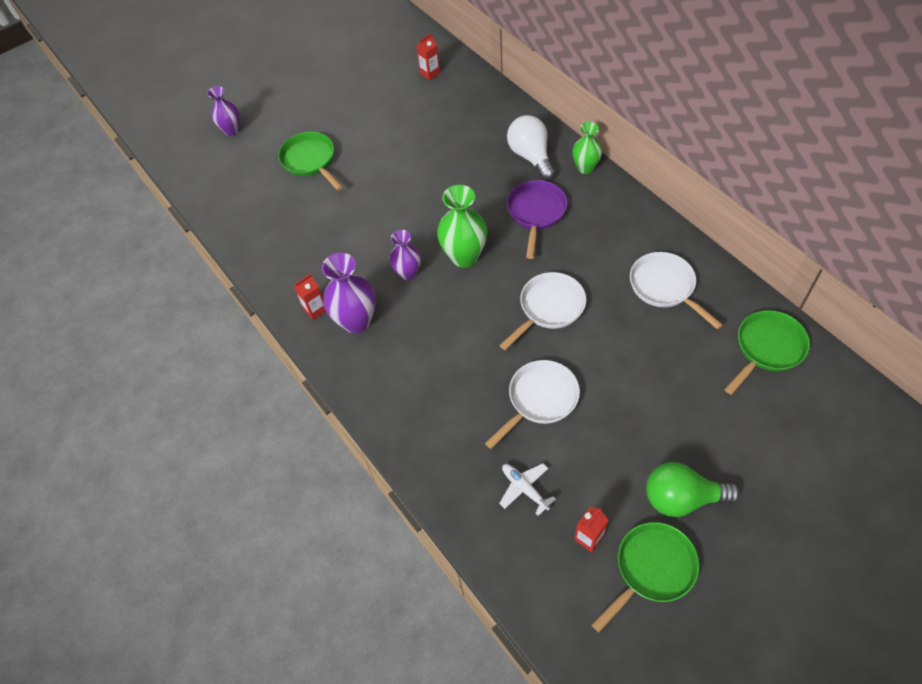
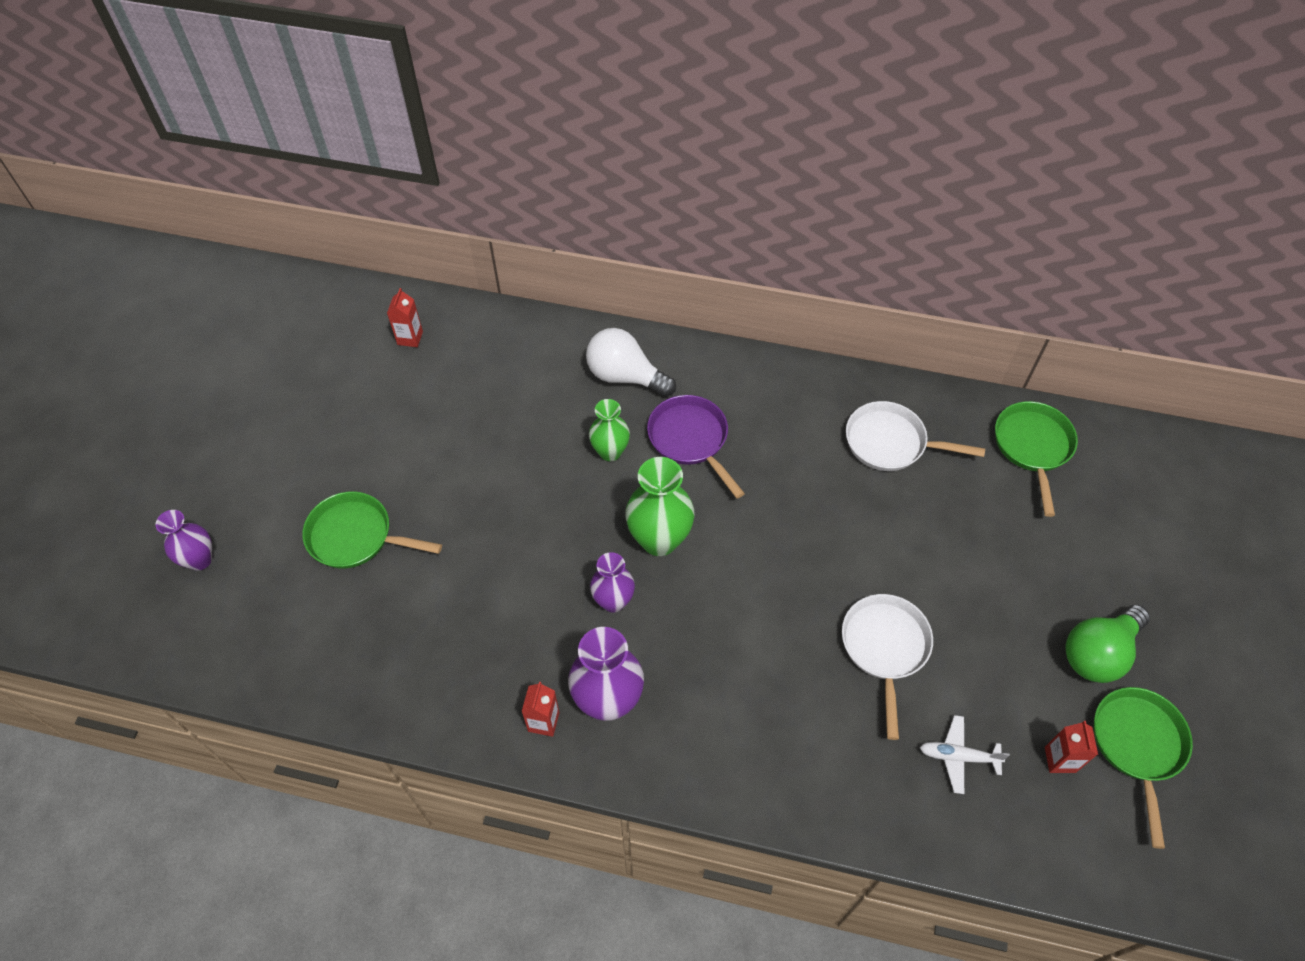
camera: 45 degrees left, 0 degrees up
(549, 308) = (802, 540): white pan -> none
(585, 168) = (695, 356): green vase -> green vase (610, 452)

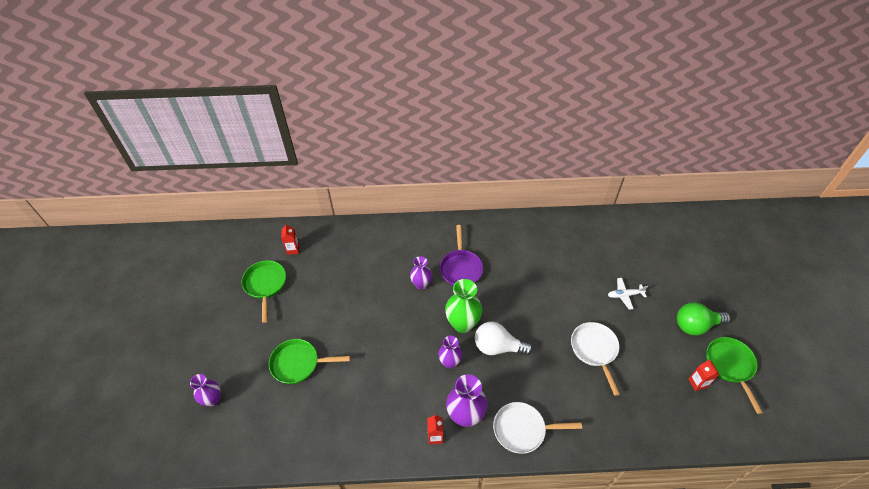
camera: 15 degrees left, 5 degrees down
(610, 452) = (421, 284): green vase -> purple vase
(625, 376) = (415, 243): white light bulb -> white light bulb (497, 347)
(690, 439) = (460, 268): purple pan -> purple pan turned 135 degrees counterclockwise
(890, 442) = (560, 246): white pan -> white pan (522, 429)
(958, 756) = (649, 395): white plane -> white plane (624, 295)
(1033, 447) = (629, 232): green pan -> green pan (265, 285)
(1098, 653) = (695, 325): green light bulb -> green light bulb turned 45 degrees clockwise

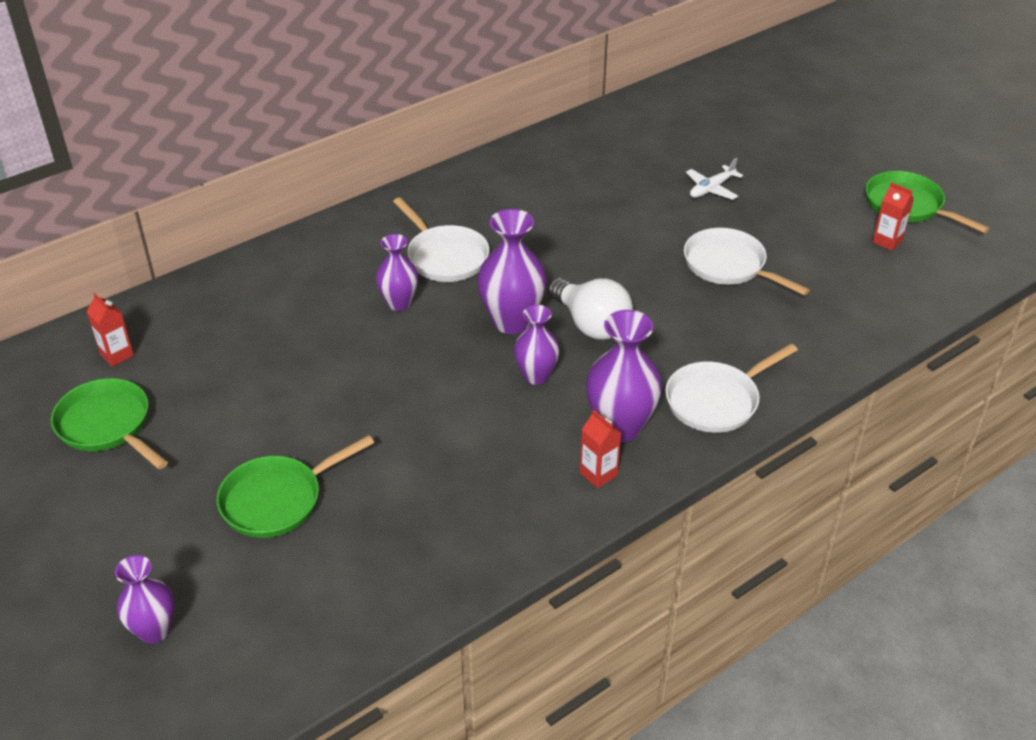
camera: 35 degrees left, 10 degrees down
(460, 268) = (445, 257): purple pan -> white pan
(462, 324) = (512, 321): green vase -> purple vase
(497, 347) = (591, 324): white light bulb -> white light bulb turned 105 degrees counterclockwise
(695, 325) = (829, 183): green light bulb -> none

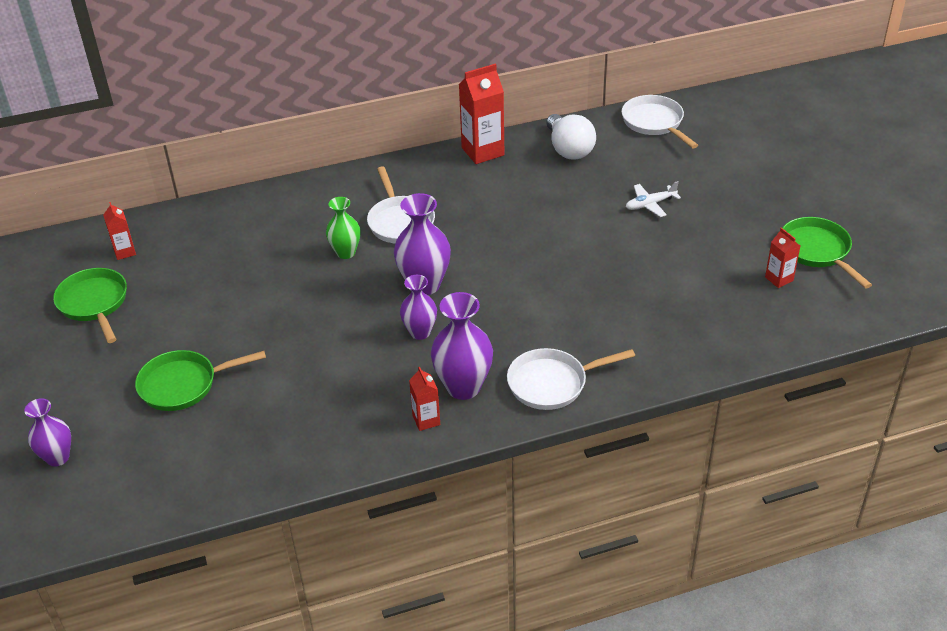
camera: 20 degrees right, 0 degrees up
(399, 303) = (346, 252): purple vase -> green vase
(498, 164) = (482, 151): none -> red carton
(591, 324) = (485, 300): white light bulb -> white light bulb (569, 149)
(729, 266) = (627, 273): white pan -> white pan (654, 123)

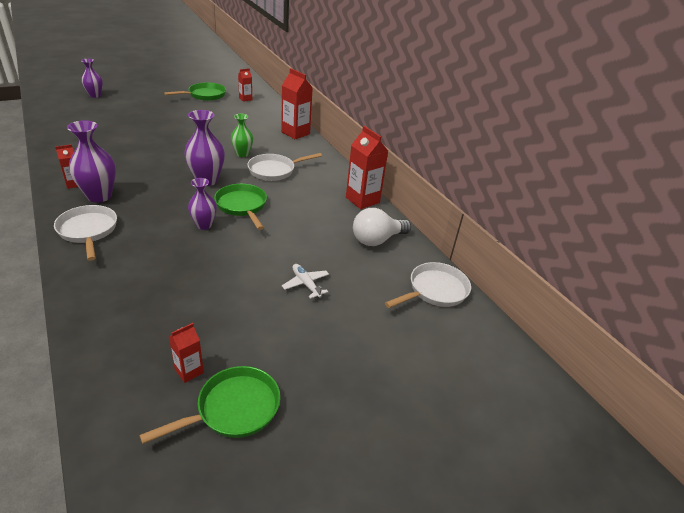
camera: 75 degrees right, 5 degrees down
(183, 385) = (135, 117): green pan -> green pan (242, 206)
(279, 198) = (295, 133): none -> red carton
(420, 332) = (159, 180): purple vase -> purple vase (204, 225)

